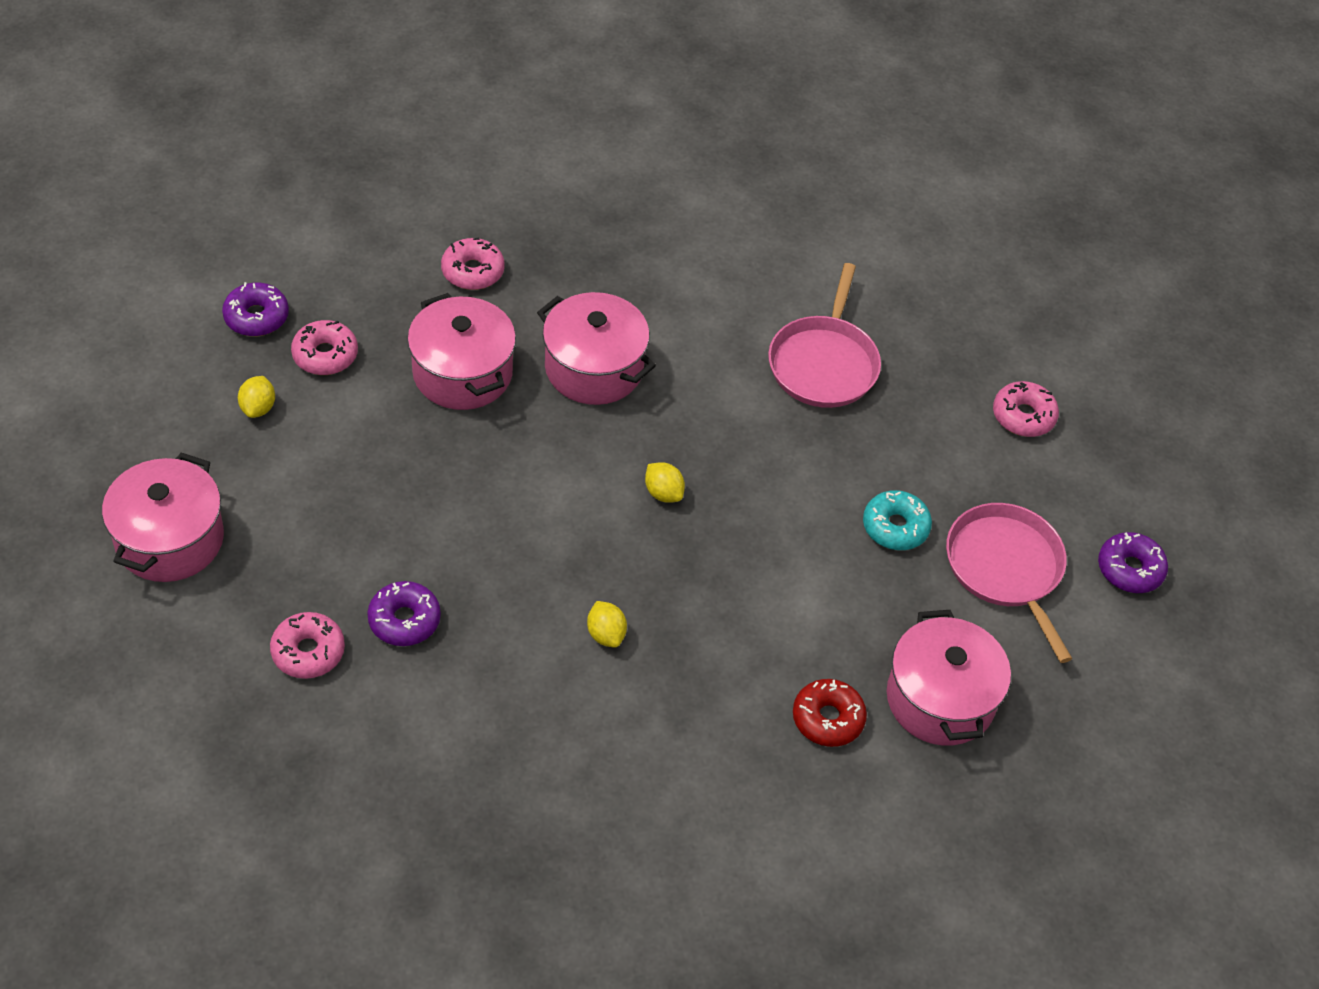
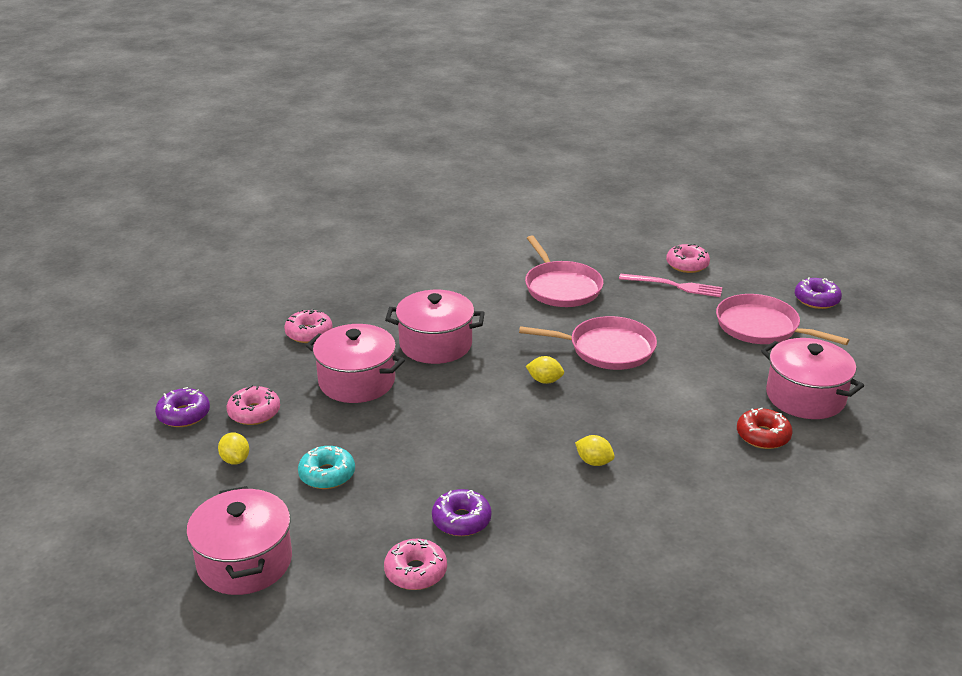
camera: 30 degrees left, 20 degrees down
(781, 490) = (607, 349): none -> pink pan
(895, 527) = (686, 336): turquoise donut -> turquoise donut (327, 474)
(968, 441) = (674, 286): none -> pink fork

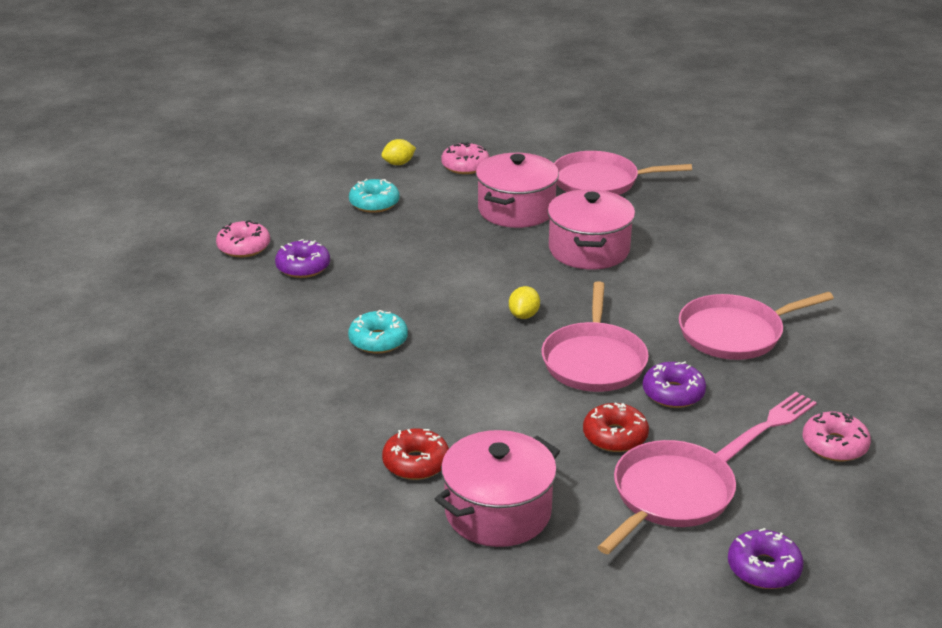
camera: 90 degrees right, 0 degrees up
(184, 415) = (462, 137): purple donut -> purple donut (673, 393)
(245, 561) = (273, 177): pink pot -> none
(309, 333) = (600, 181): pink donut -> pink pan
(594, 462) = (378, 340): yellow lemon -> turquoise donut
(674, 286) = (766, 427): pink fork -> pink fork turned 150 degrees counterclockwise
(701, 344) = (615, 436): none -> red donut

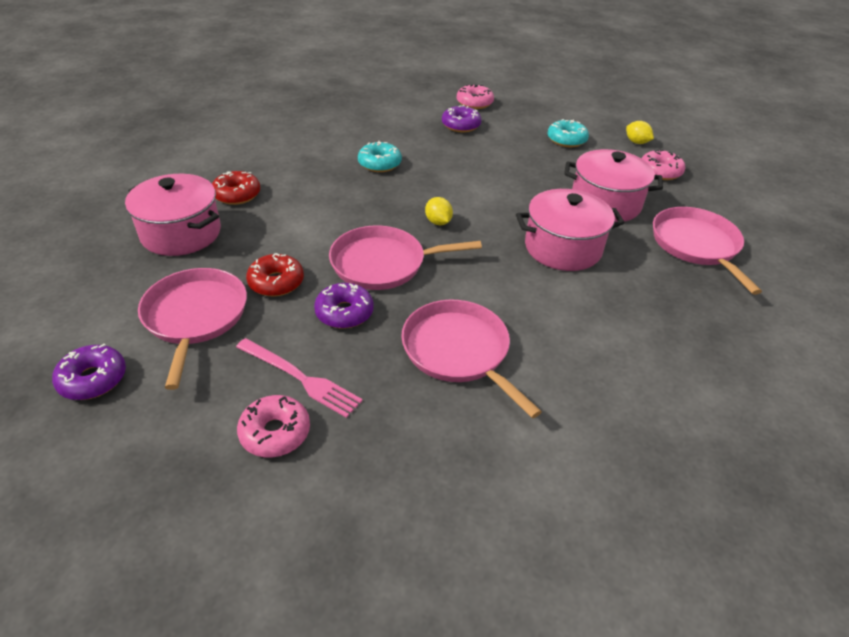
camera: 75 degrees right, 10 degrees up
(524, 315) = (438, 222): yellow lemon -> yellow lemon turned 60 degrees clockwise
(669, 496) = (195, 317): pink pan -> pink pan turned 120 degrees counterclockwise

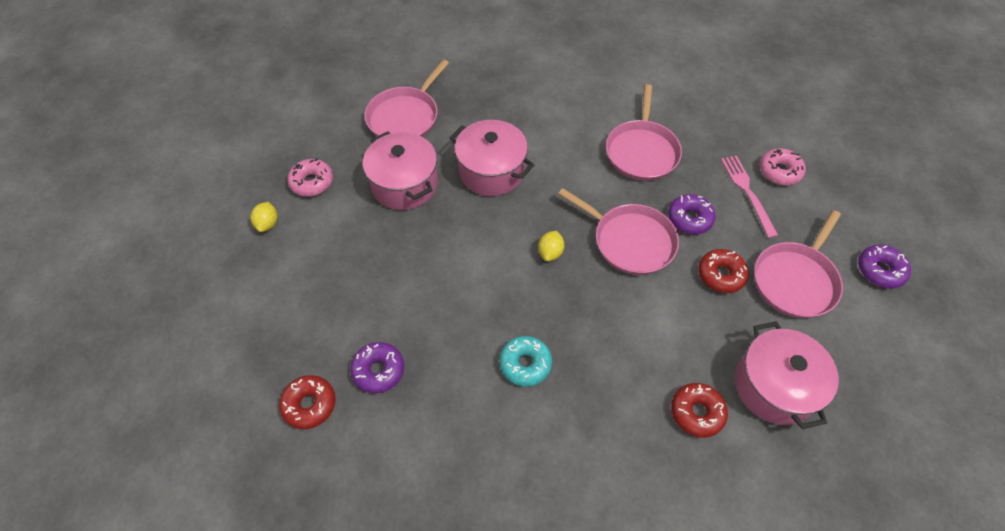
camera: 135 degrees left, 15 degrees up
(474, 103) = (309, 404): pink donut -> red donut
(566, 140) = (317, 271): turquoise donut -> none

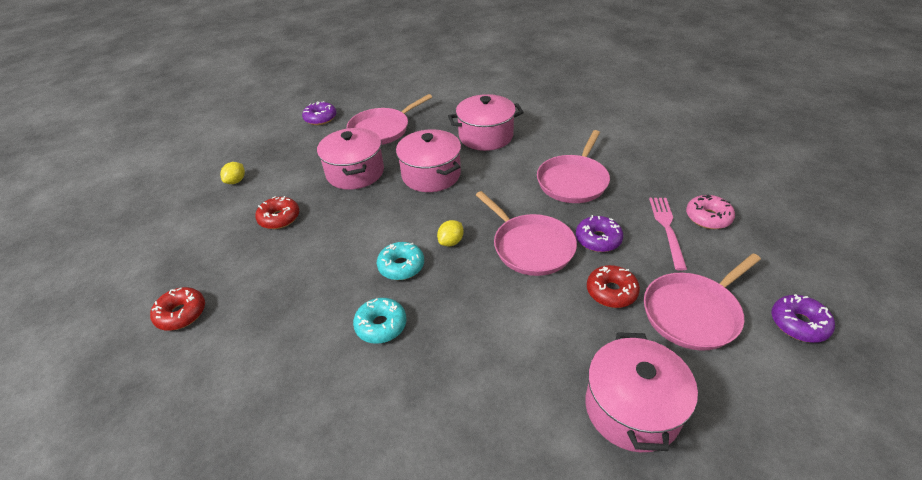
camera: 20 degrees right, 15 degrees down
(312, 182) = (285, 160): pink donut -> none
(378, 370) = (252, 301): purple donut -> purple donut (320, 118)
(513, 293) = (401, 266): none -> turquoise donut
(528, 106) = (486, 136): none -> pink pot
(696, 412) = (532, 412): red donut -> red donut (279, 218)

